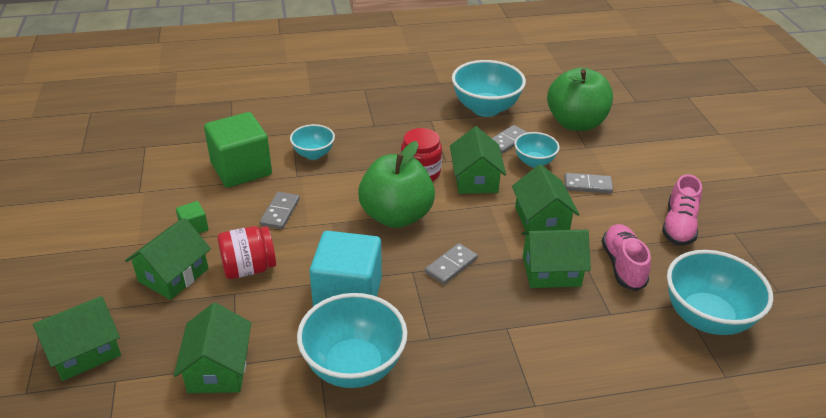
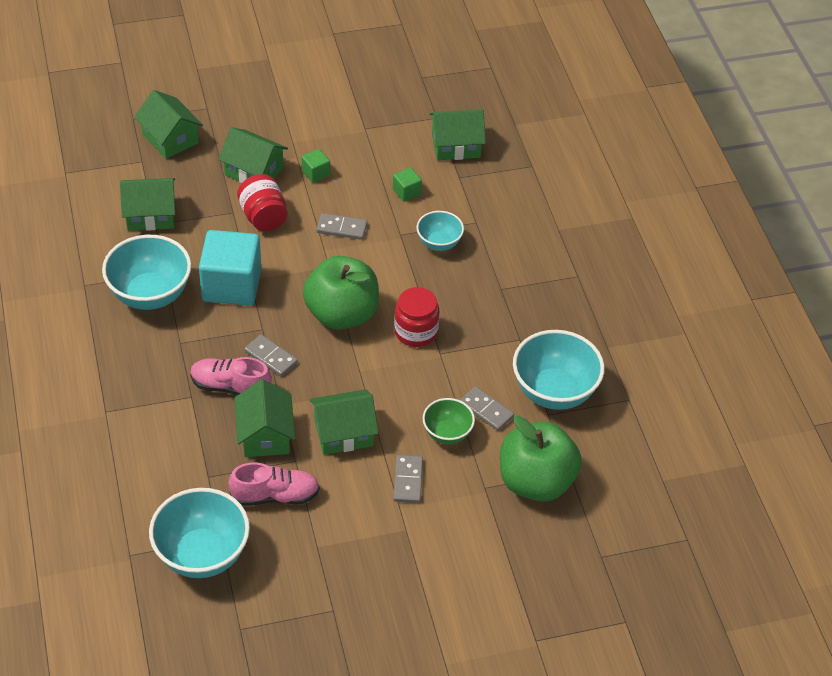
camera: 85 degrees right, 10 degrees up
(241, 169) = (406, 192): green cube -> green cube, size x0.43
(475, 179) = (409, 379): green house -> green house (456, 145)
(534, 162) = (447, 433): turquoise bowl -> green bowl
(679, 226) = (341, 557): pink shoe -> pink shoe (230, 387)

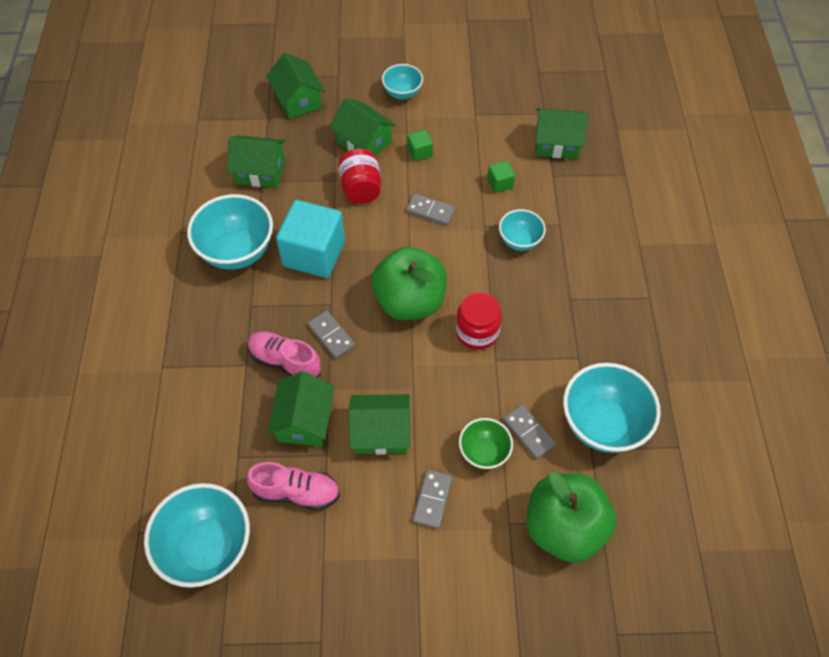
camera: 15 degrees right, 10 degrees up
(282, 117) = (402, 93): none -> turquoise bowl

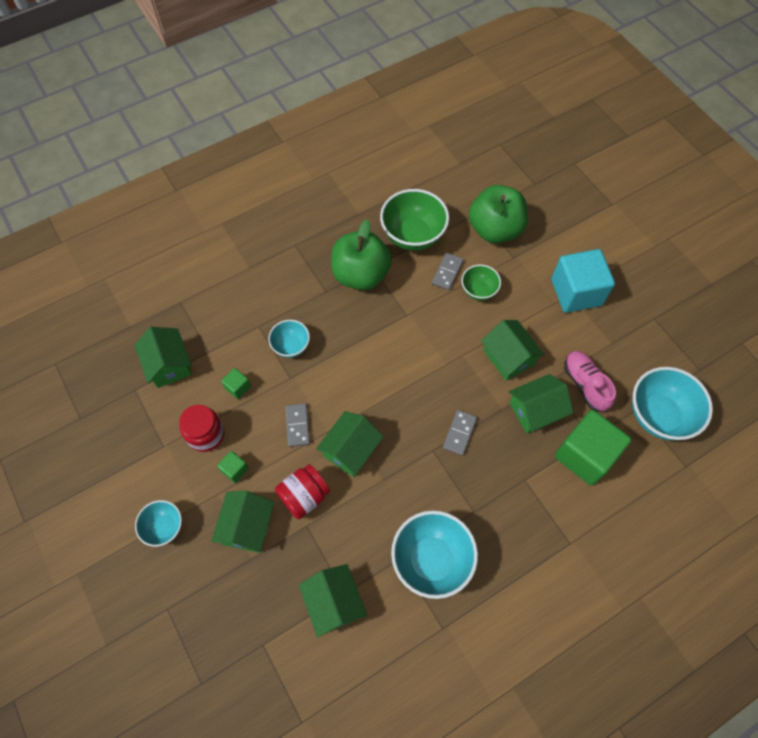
camera: 120 degrees left, 5 degrees up
(226, 437) = (585, 455): none -> green cube
(285, 361) = (502, 453): pink shoe -> none
(298, 100) = (222, 628): green house -> green house (350, 450)
(314, 254) = (395, 493): turquoise cube -> turquoise cube (576, 292)
(409, 301) = (394, 395): green apple -> green apple (361, 275)
(432, 499) = (530, 304): grey domino -> none
(477, 332) = (391, 337): red jar -> red jar (206, 434)
(602, 424) = (413, 236): turquoise bowl -> green bowl

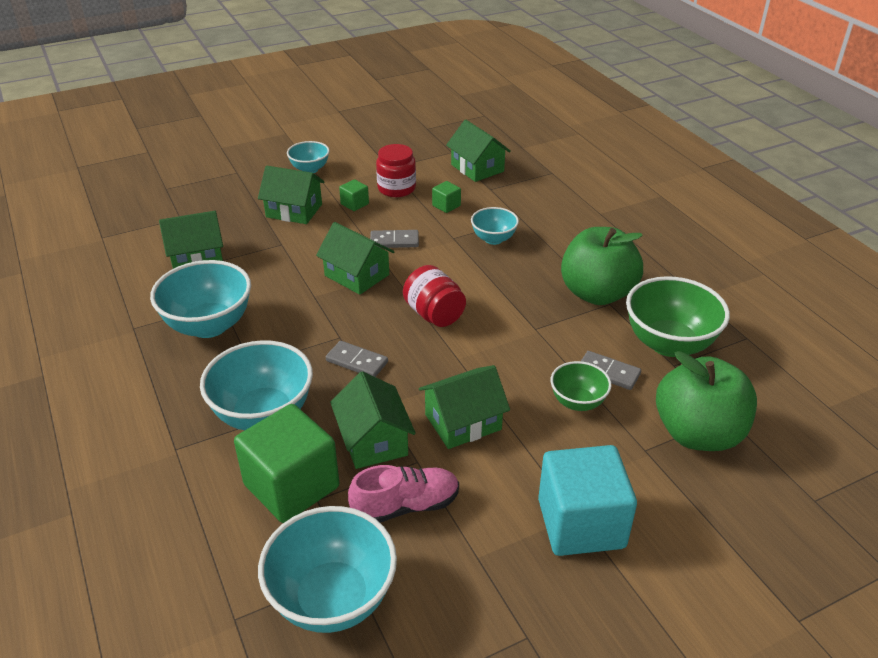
camera: 95 degrees right, 25 degrees down
(169, 365) = (477, 168): green house -> green house turned 75 degrees clockwise
(304, 496) = (313, 243): red jar -> red jar (434, 314)
(525, 489) = (263, 414): none -> turquoise bowl

